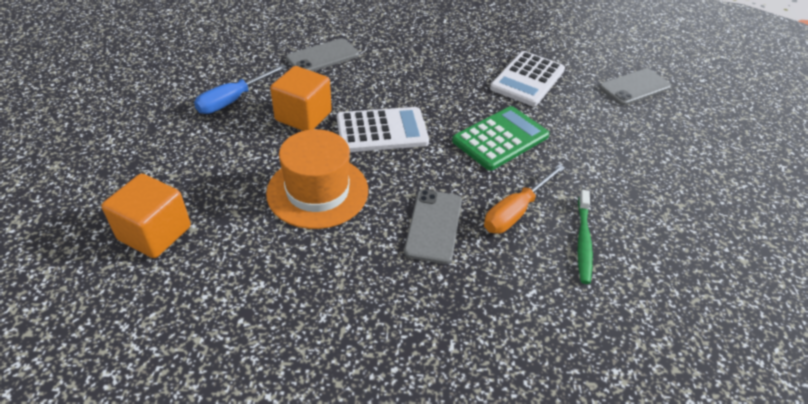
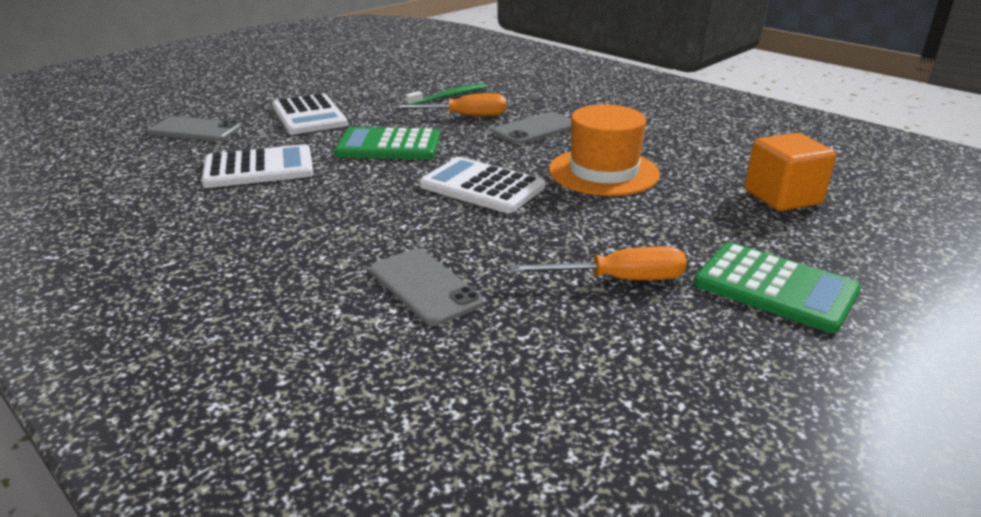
camera: 135 degrees left, 15 degrees down
(141, 133) = (775, 288): none -> green calculator
(233, 100) = (618, 279): blue screwdriver -> orange screwdriver
(303, 116) = (547, 228): orange cube -> none
(322, 57) = (425, 286): grey phone -> grey phone turned 45 degrees clockwise
(615, 141) = (309, 115): none -> white calculator

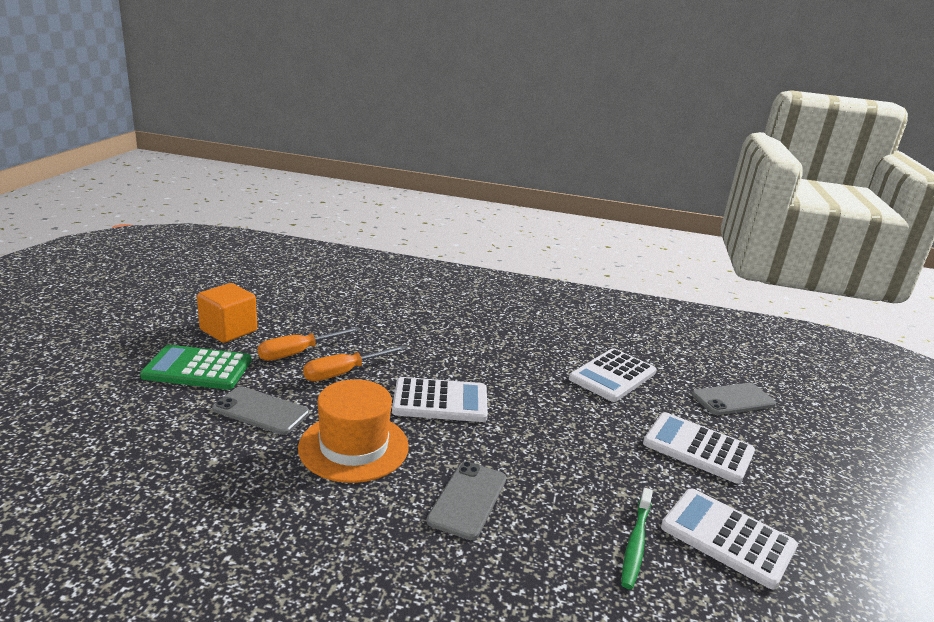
camera: 145 degrees right, 5 degrees down
(388, 88) = (727, 537): none -> white calculator
(389, 145) = (567, 427): green calculator -> none
(425, 286) = (401, 327): grey phone -> grey phone (261, 411)
(465, 116) = (564, 500): orange screwdriver -> orange screwdriver (344, 373)
(782, 197) = (174, 459): orange cube -> orange cube (228, 330)

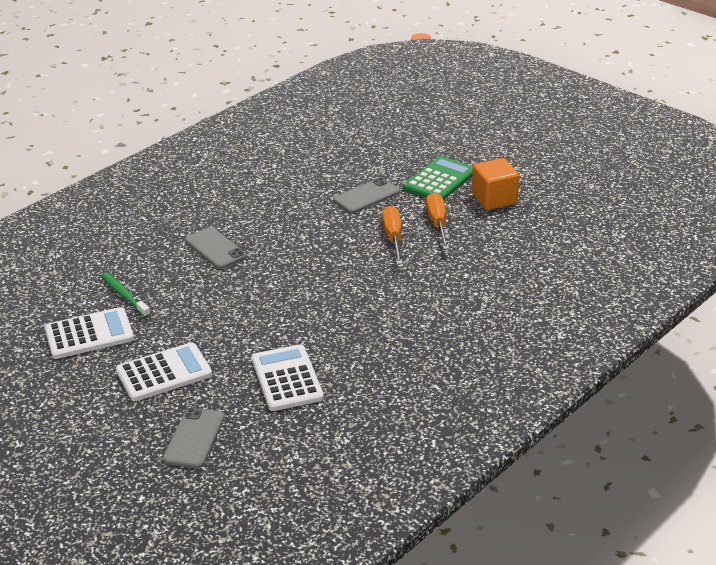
camera: 125 degrees right, 10 degrees up
(353, 447) = (299, 221): orange hat -> none
(440, 401) = (322, 270): white calculator -> none

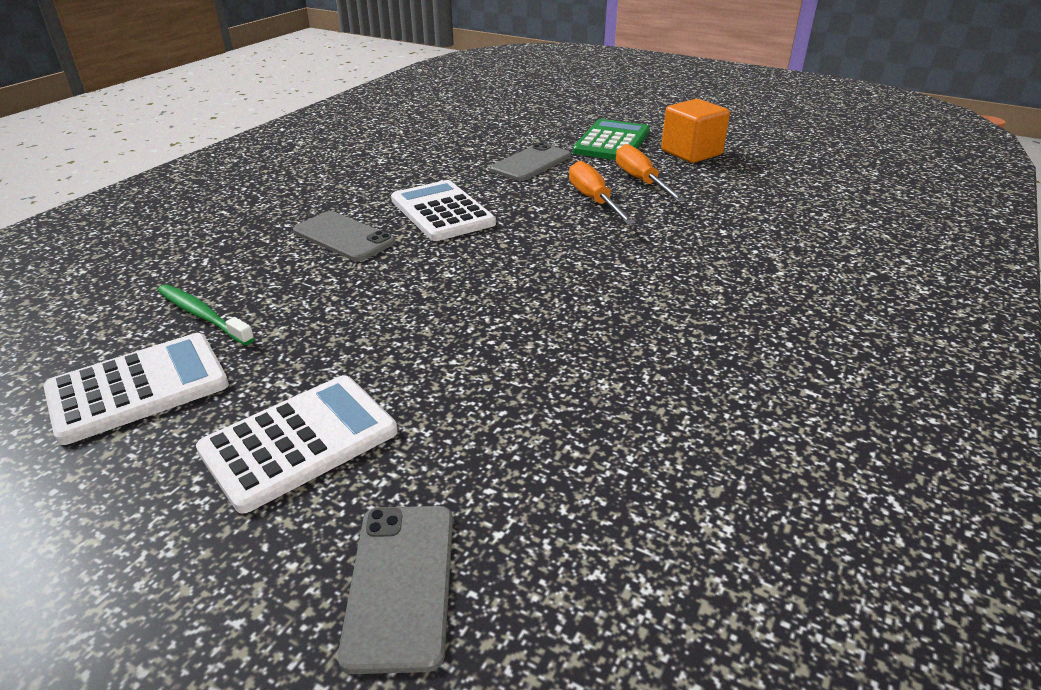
camera: 15 degrees left, 0 degrees up
(287, 378) = (544, 417): white calculator -> white calculator (442, 212)

